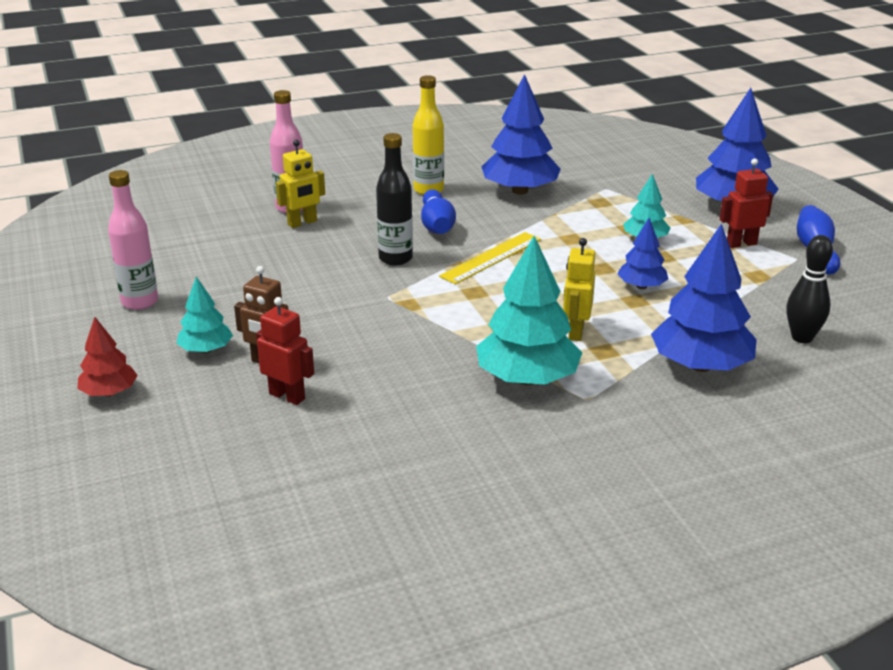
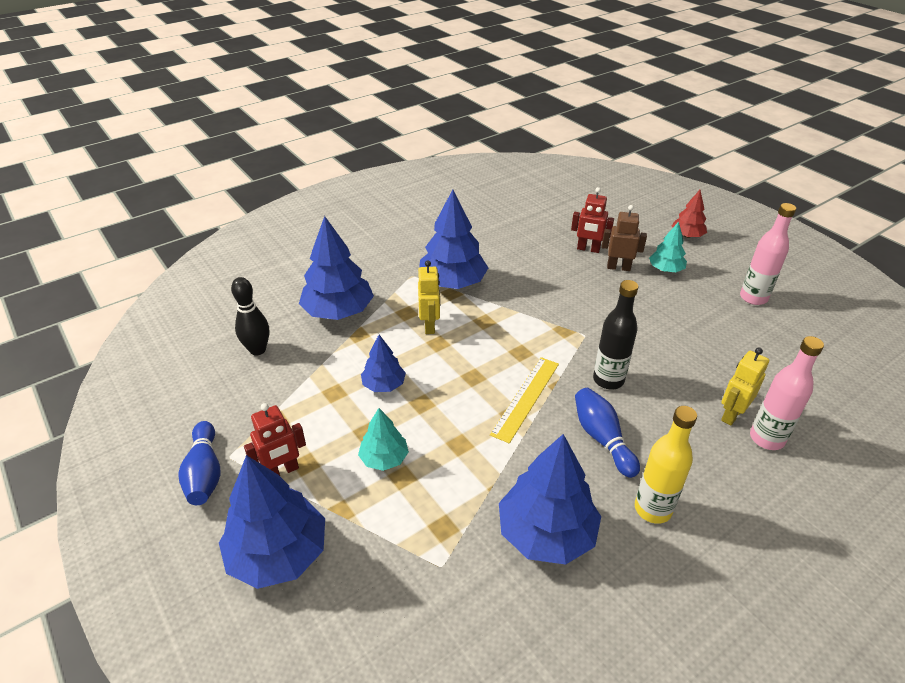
camera: 165 degrees right, 10 degrees up
(527, 379) = (452, 283): turquoise tree -> blue tree

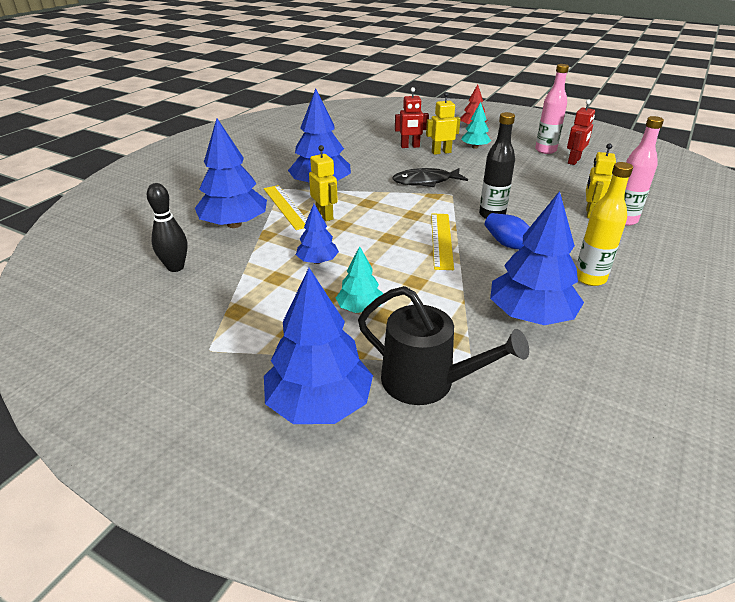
camera: 25 degrees left, 5 degrees down
(205, 473) = (193, 369): blue bowling pin -> none
(282, 471) = (273, 344): red robot -> red robot (574, 161)
(384, 571) = (426, 382): none -> black watering can
(400, 302) = (286, 206): none -> yellow ruler
(568, 308) = (426, 182): none -> black fish
(618, 267) = (441, 152): brown robot -> yellow robot

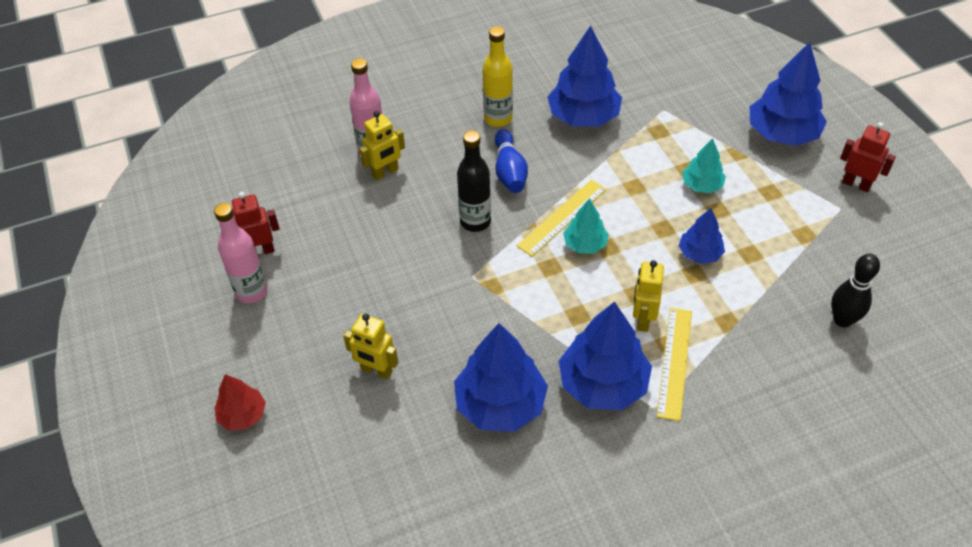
camera: 140 degrees left, 15 degrees up
(234, 224) = (753, 361): blue tree -> blue tree (500, 404)
(410, 146) = (397, 414): red robot -> red robot (856, 184)
(426, 182) = (473, 315): black fish -> none
(426, 382) = (704, 113): black watering can -> none
(475, 147) = (319, 355): turquoise tree -> turquoise tree (585, 244)

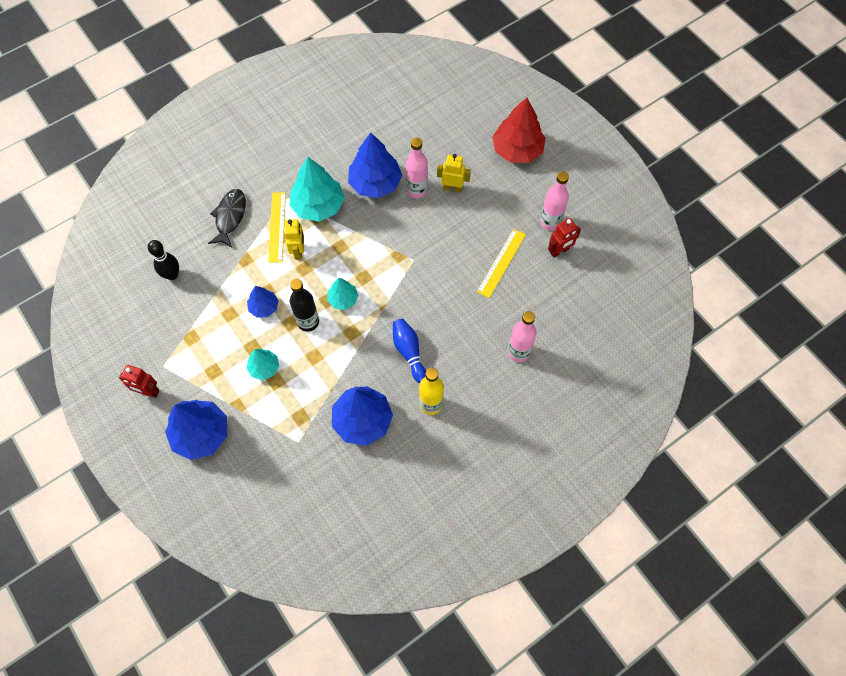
camera: 165 degrees right, 15 degrees up
(242, 415) = (517, 150): red tree -> red tree, size x1.83
(385, 172) = (500, 332): yellow robot -> none
(435, 378) = (417, 190): none -> pink bottle
(475, 222) = (422, 303): black bottle -> black bottle (308, 322)
(562, 217) = (362, 318): yellow ruler -> yellow ruler (501, 263)
(603, 384) = (318, 205): blue tree -> turquoise tree
(753, 393) = (230, 217): none -> black fish

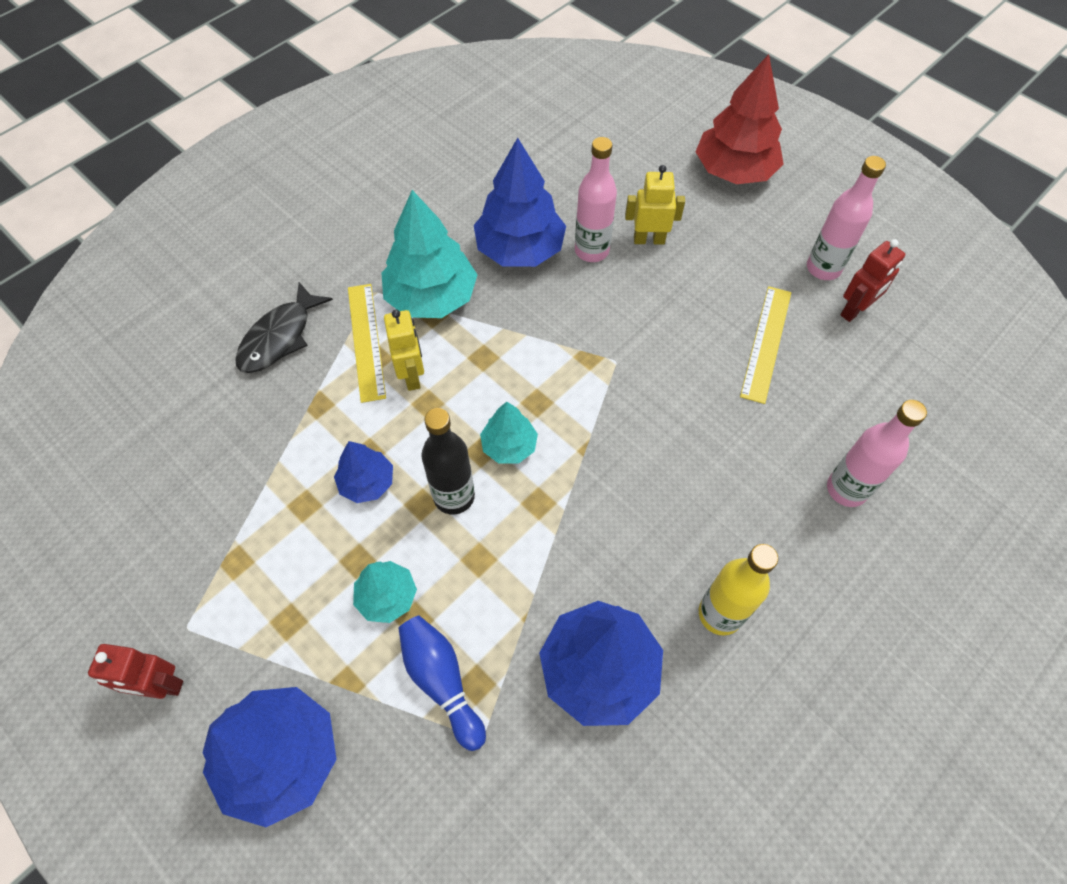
camera: 10 degrees left, 5 degrees down
(172, 275) = (186, 451): black bowling pin -> none
(230, 217) = (280, 337): black fish -> black fish turned 150 degrees counterclockwise
(409, 352) = (652, 522): blue bowling pin -> blue bowling pin (442, 681)

